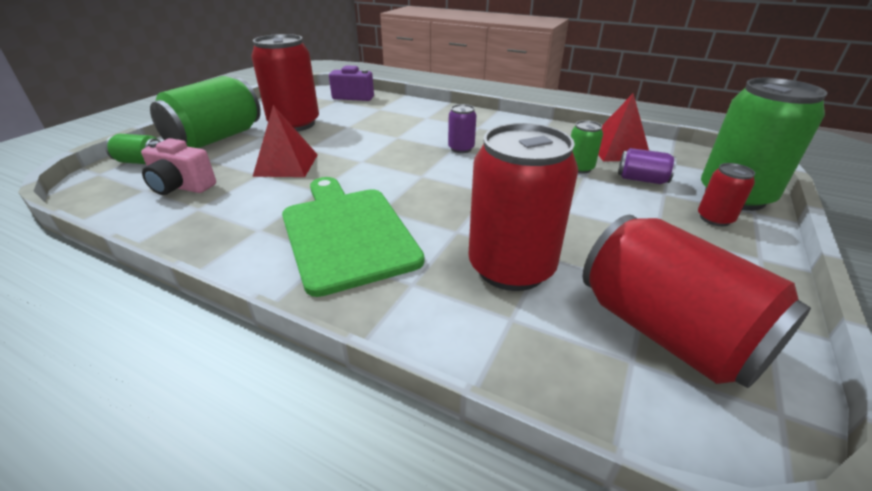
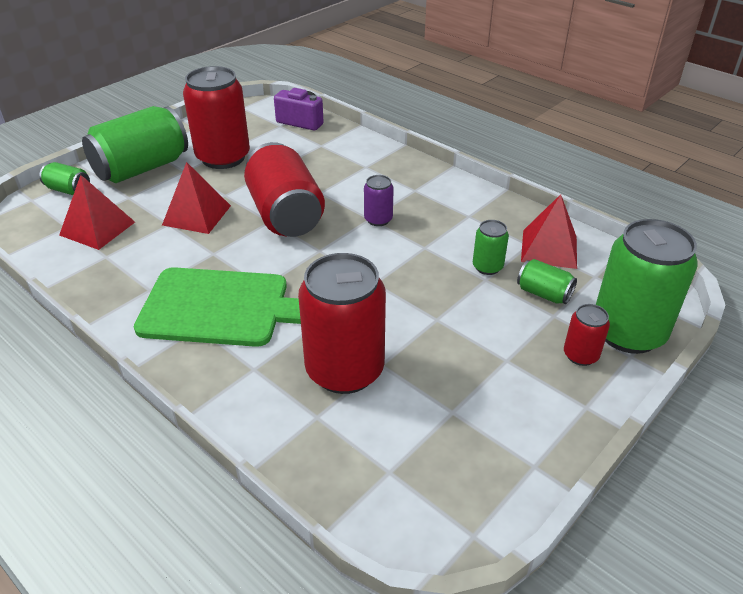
camera: 15 degrees right, 5 degrees up
(181, 187) = (97, 228): pink camera -> red pyramid
(346, 233) = (221, 307): green cutting board -> green cutting board turned 105 degrees clockwise
(641, 179) = (543, 293): purple can -> green can
(666, 332) = (436, 455): red can -> red can (285, 214)

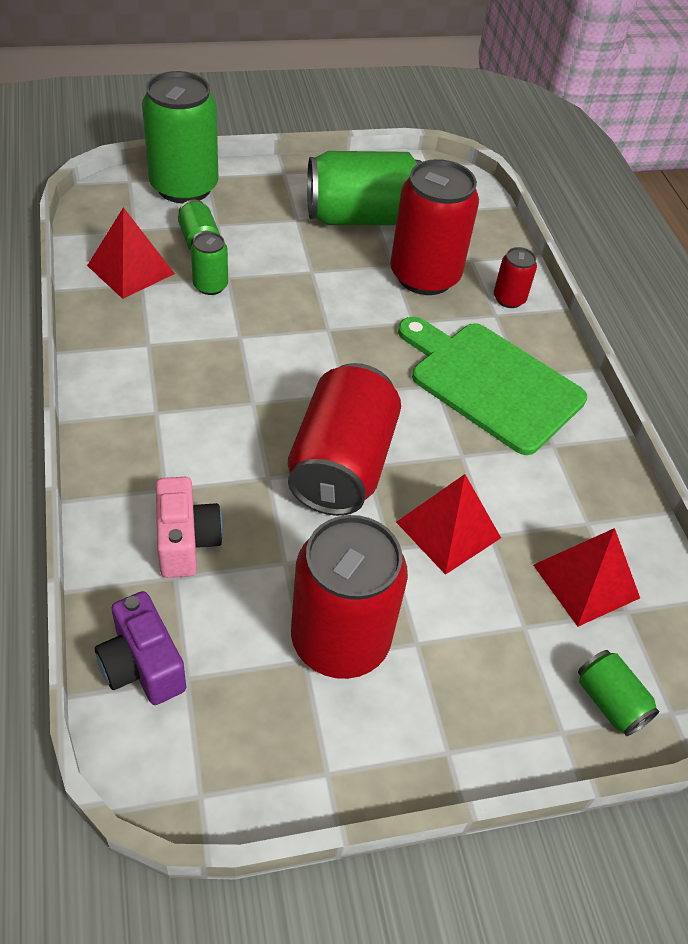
camera: 150 degrees left, 10 degrees up
(142, 168) = (478, 693): green can -> green can (361, 218)
(330, 155) = (186, 541): none -> pink camera
(378, 219) = (246, 395): purple can -> none
(580, 355) = (241, 194): red can -> red can (509, 299)

